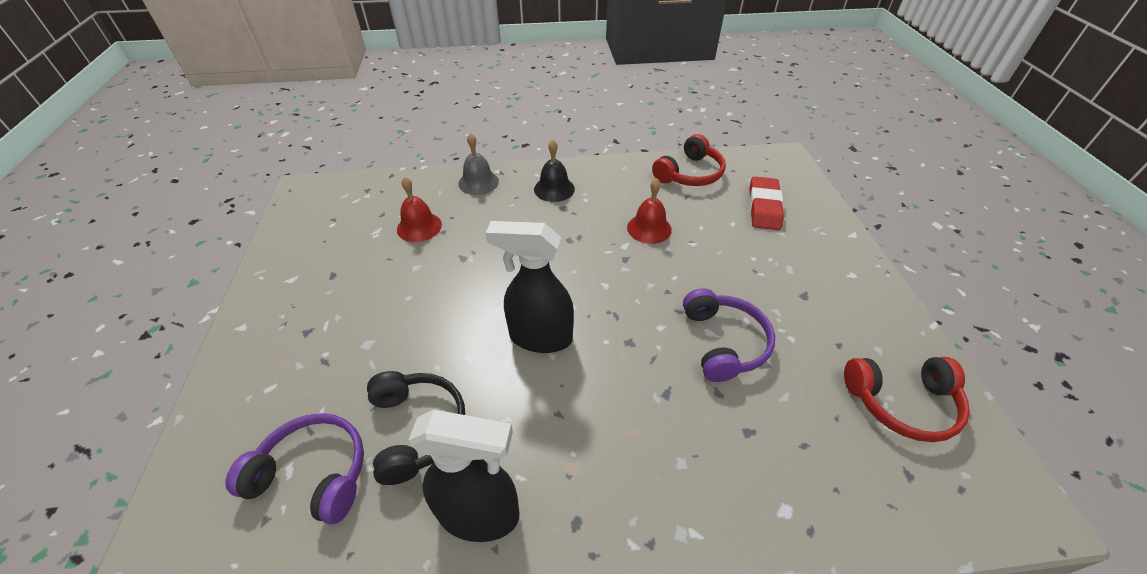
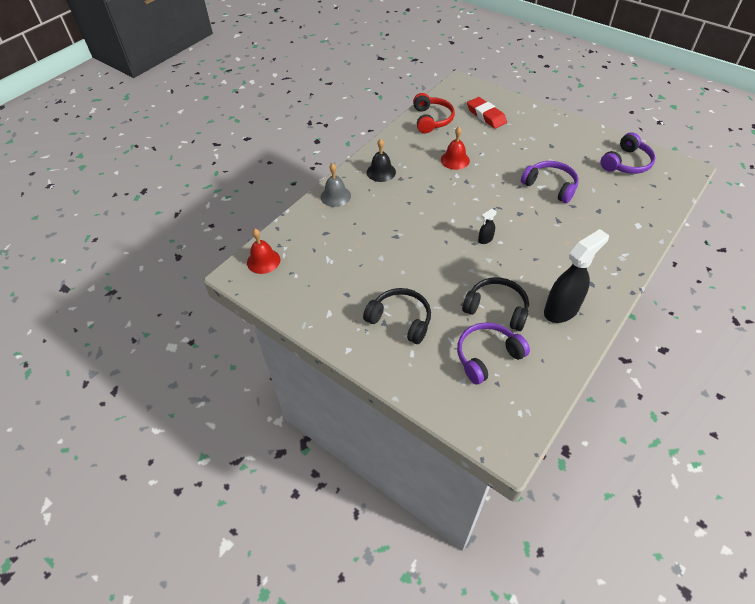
camera: 45 degrees left, 5 degrees up
(322, 343) = (400, 320): none -> black headphones
(419, 227) = (347, 240): red bell -> red bell (263, 261)
(540, 337) = (485, 239): black spray bottle -> black spray bottle, size x0.45
(902, 403) = (626, 163): red headphones -> purple headphones

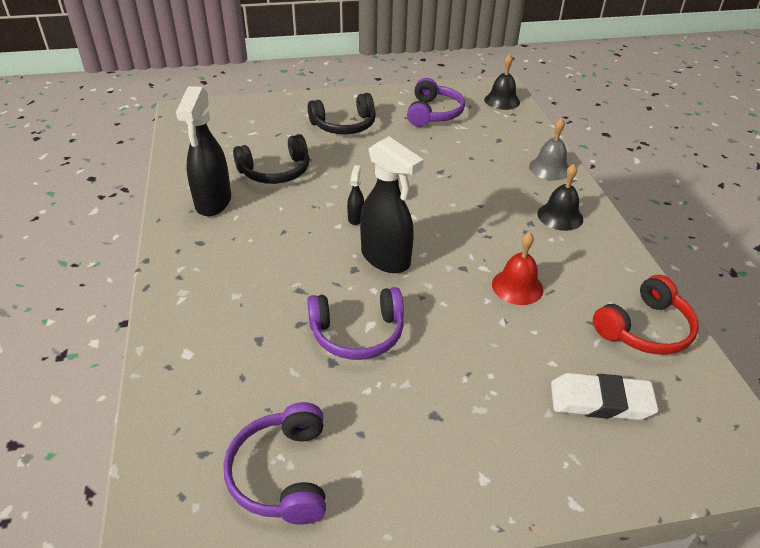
camera: 130 degrees right, 10 degrees down
(263, 261) = (502, 101): red bell -> black bell
(432, 119) = (645, 329): red headphones -> red headphones turned 75 degrees counterclockwise
(486, 115) = (600, 401): red eraser -> white eraser
(487, 356) = (249, 141): purple headphones -> purple headphones (433, 113)
(497, 208) = (386, 259): none -> black spray bottle

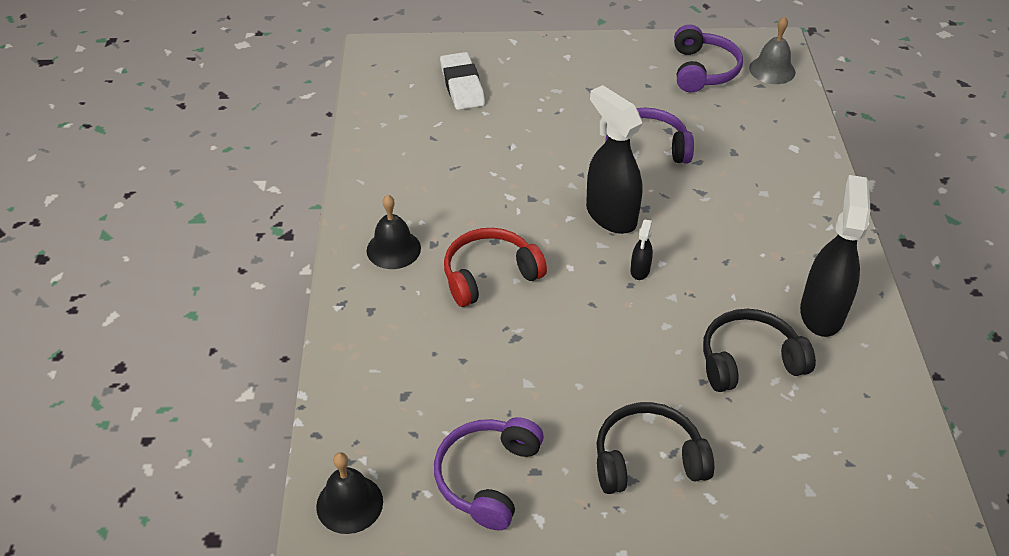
camera: 170 degrees left, 5 degrees up
(517, 286) = (484, 174): red bell -> none
(549, 168) = (361, 327): grey bell -> grey bell (772, 70)
(600, 401) = (462, 86): white eraser -> white eraser turned 60 degrees clockwise
(645, 329) = (389, 128): red headphones -> red headphones (489, 275)

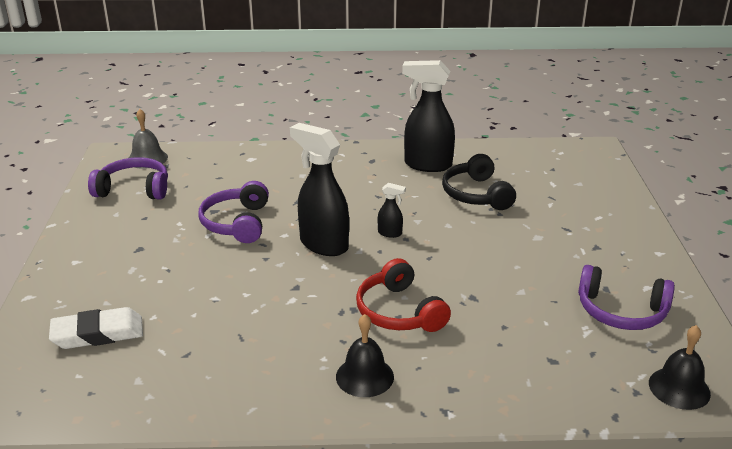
camera: 90 degrees left, 15 degrees down
(610, 215) = (323, 244): black spray bottle -> black spray bottle turned 75 degrees clockwise
(647, 459) = (576, 239): black headphones -> none

